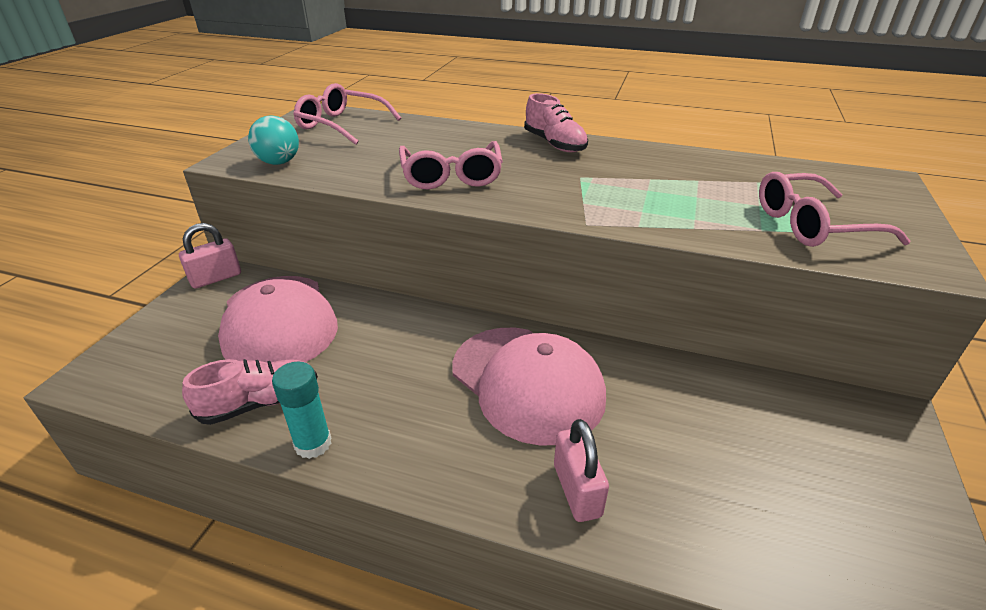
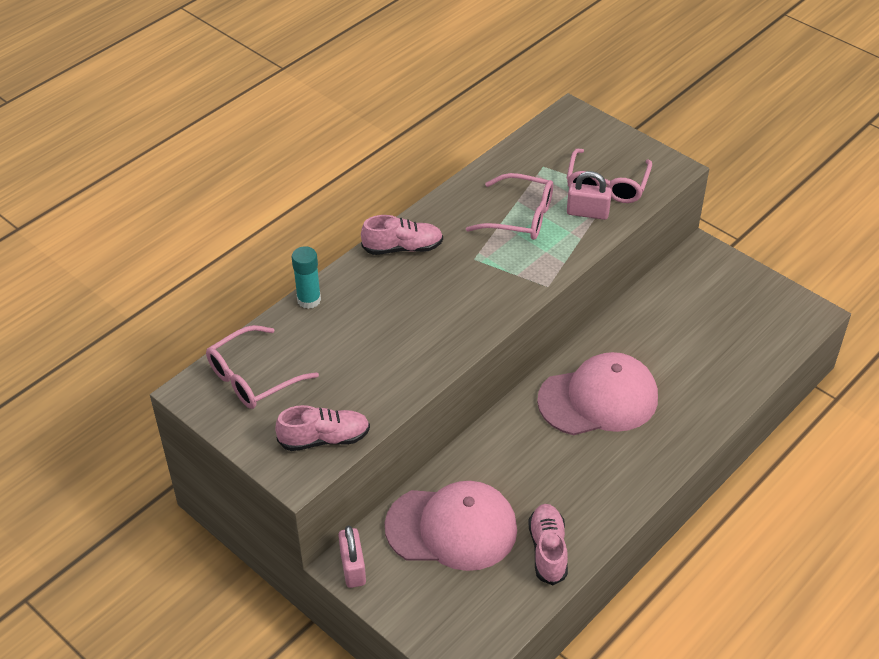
camera: 65 degrees left, 10 degrees up
(279, 162) = (324, 439): turquoise ball -> pink shoe
(313, 444) = (602, 525): turquoise glue stick -> turquoise glue stick (309, 300)
(451, 176) = (427, 331): pink glasses -> pink glasses (520, 217)
(577, 490) = (693, 410): pink padlock -> pink padlock (587, 213)

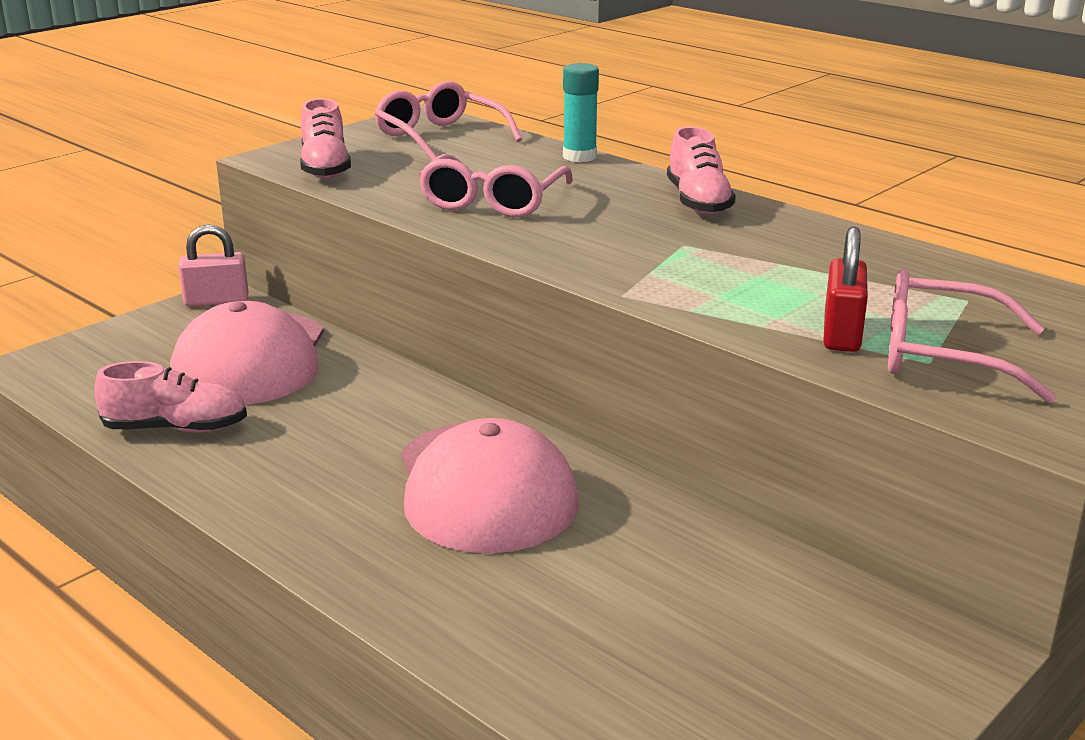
camera: 90 degrees right, 20 degrees down
(520, 217) = (805, 278): pink glasses -> pink glasses (493, 201)
(587, 213) = (842, 334): pink padlock -> red padlock

